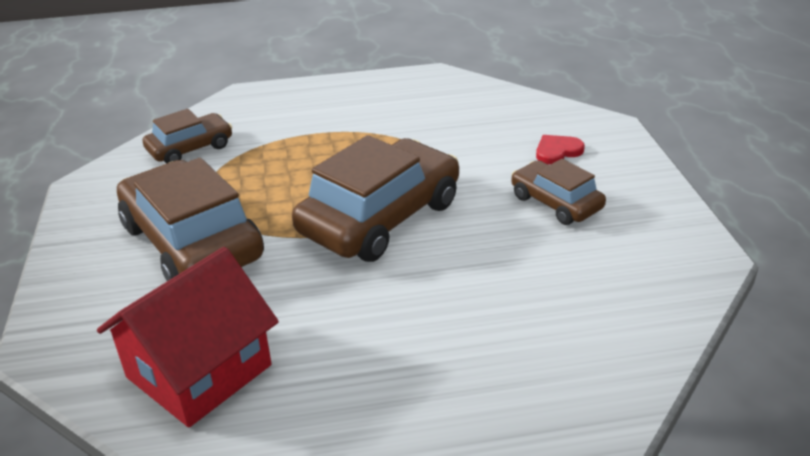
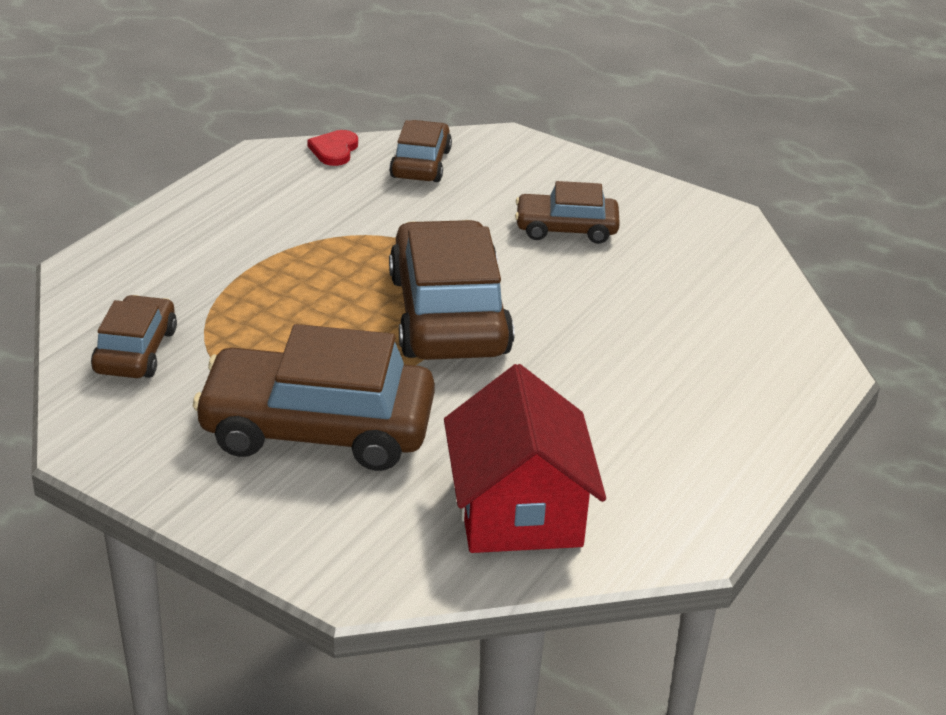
camera: 50 degrees left, 0 degrees up
(523, 117) = (420, 164): none -> brown car
(557, 151) = (499, 183): red heart -> red heart (334, 150)

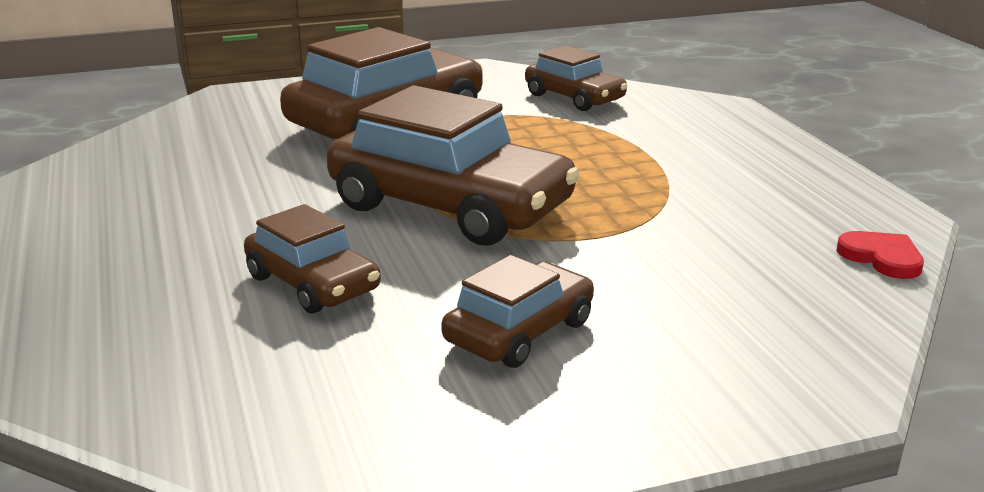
camera: 130 degrees right, 10 degrees down
(420, 164) = (797, 298): brown car -> brown car (312, 283)
(518, 510) = (180, 150): red house -> none

